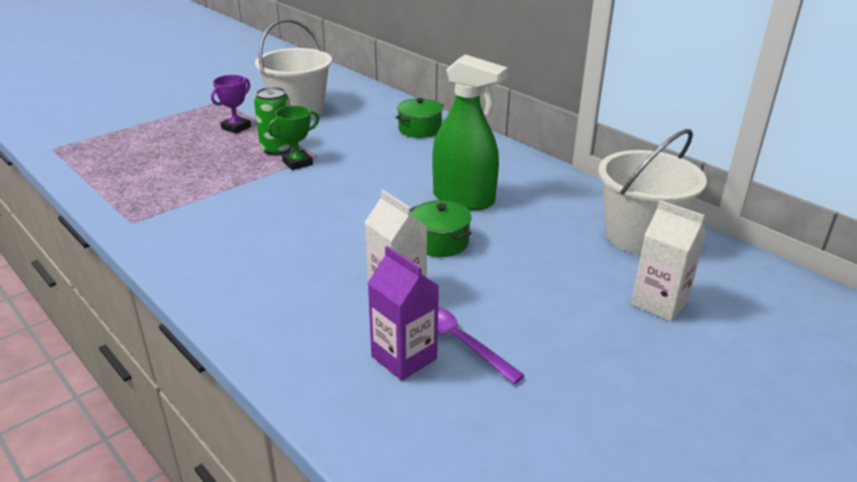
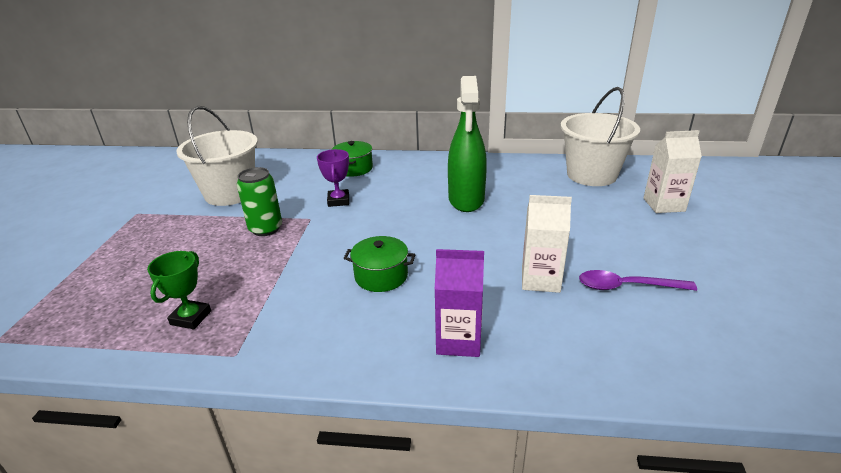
camera: 40 degrees left, 0 degrees up
(236, 128) = (193, 229): purple trophy -> purple trophy (338, 201)
(297, 163) = (303, 231): green trophy -> green trophy (191, 318)
(404, 357) = (620, 316): purple carton -> purple carton (458, 340)
(440, 242) = (503, 233): green pot -> green pot (381, 276)
(463, 199) = (466, 200): green spray bottle -> green spray bottle turned 105 degrees clockwise

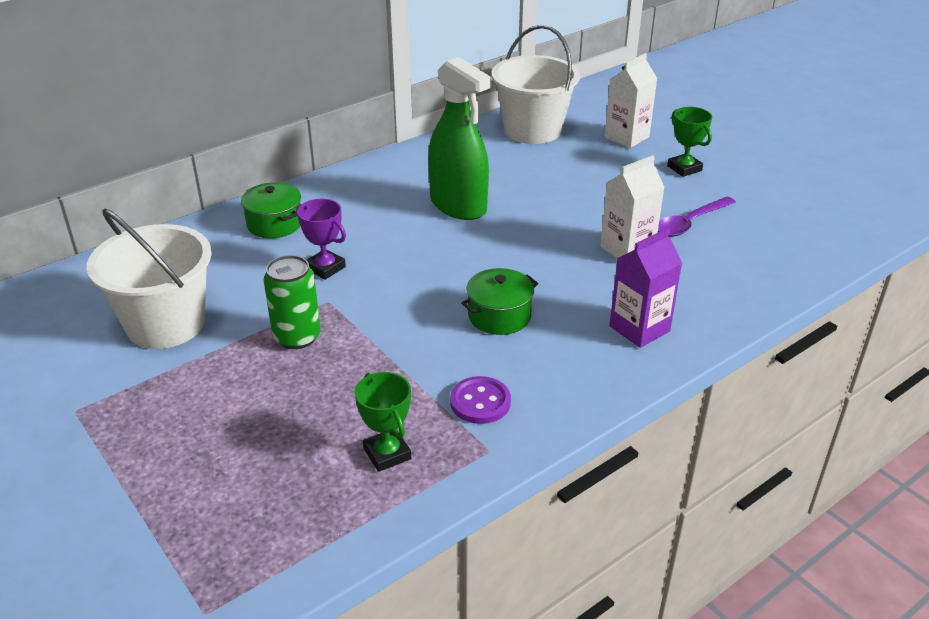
camera: 45 degrees left, 5 degrees up
(282, 321) = (480, 402): none -> purple button
(685, 245) = (684, 168): none -> green trophy

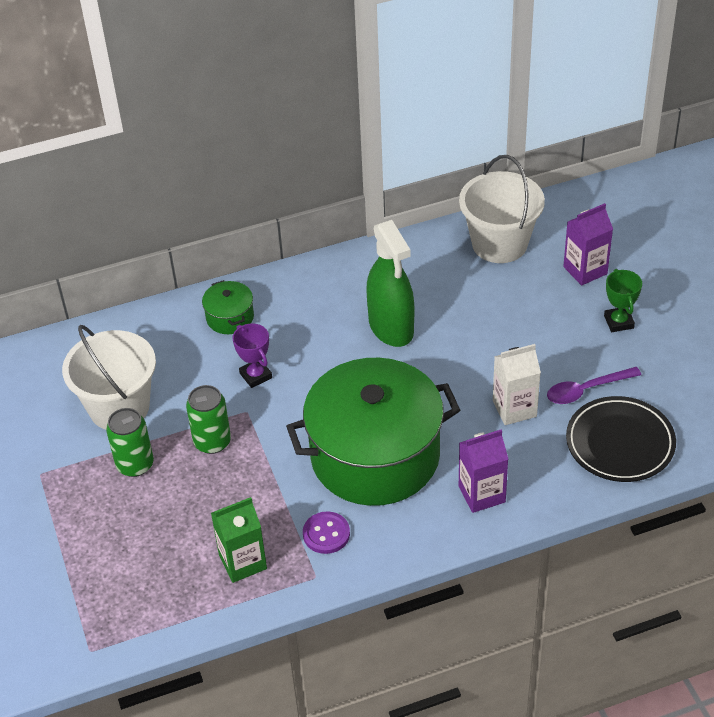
camera: 20 degrees right, 10 degrees up
(204, 377) = (135, 464): none -> green can
(387, 454) = (243, 562): green trophy -> green carton
(499, 316) = (375, 456): green pot -> green pot, size x2.47
(626, 137) = (585, 270): white carton -> purple carton
(753, 259) = (620, 443): none -> black plate

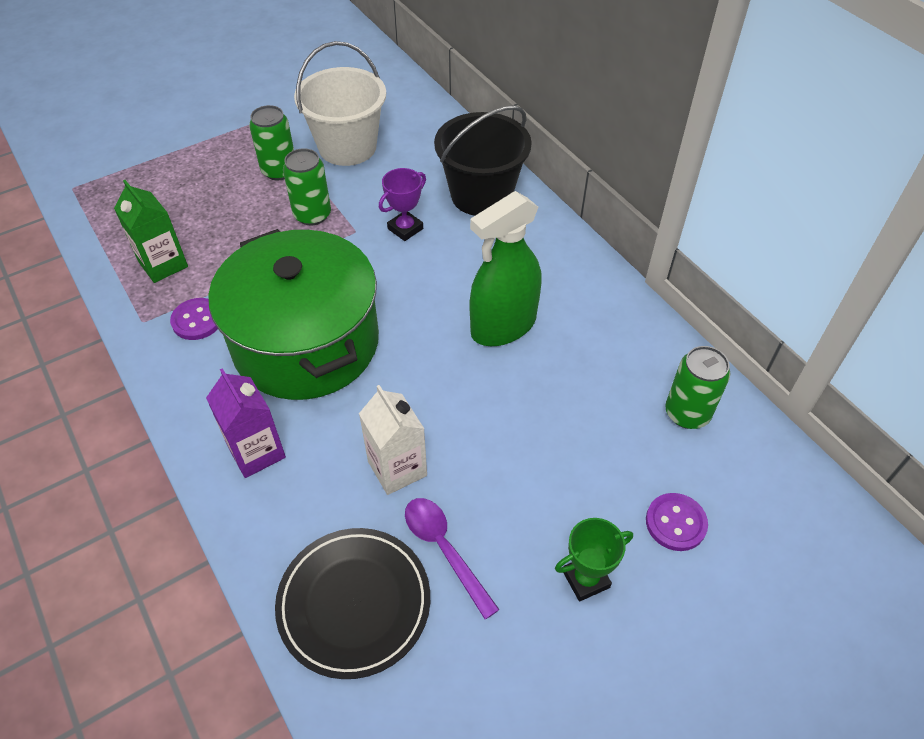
camera: 75 degrees right, 5 degrees up
(230, 317) = (481, 195): green pot -> black bucket
(499, 243) = (687, 413): white bucket -> green can
(585, 270) = (675, 523): purple carton -> purple button

